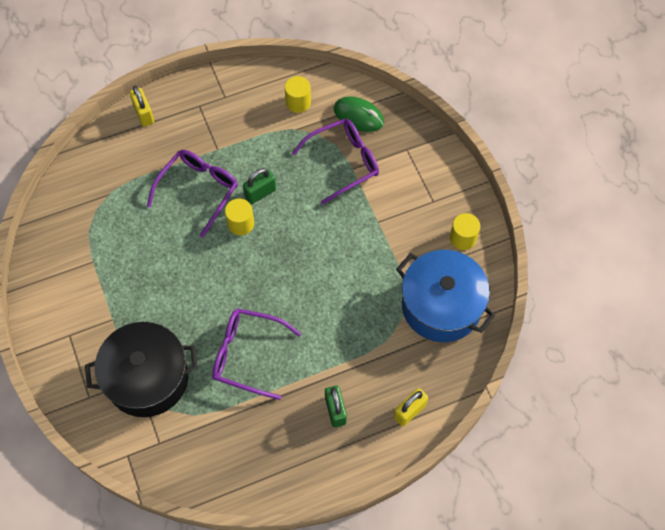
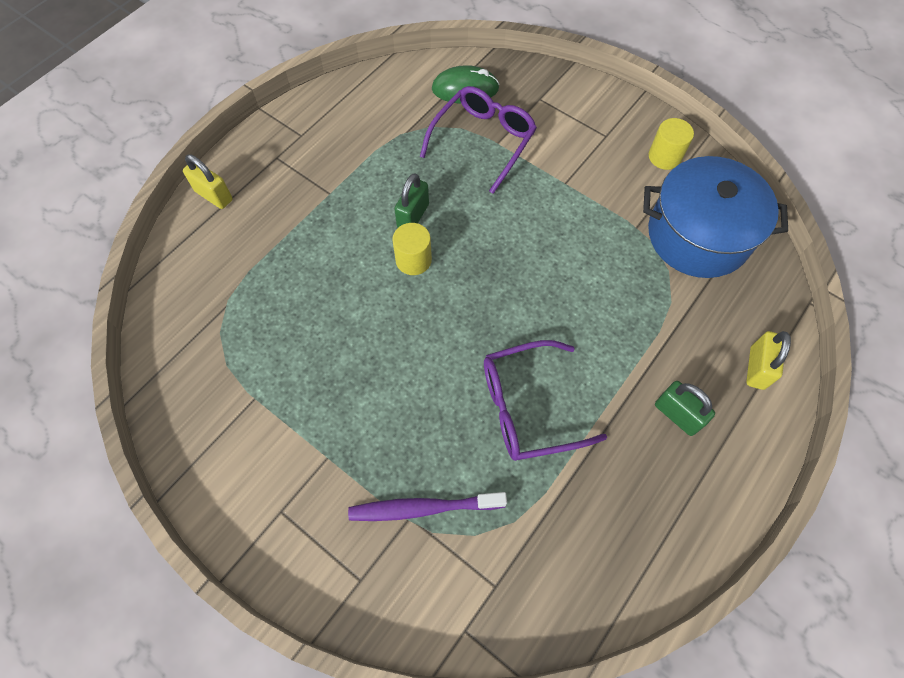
camera: 30 degrees left, 0 degrees up
(147, 378) = (423, 508): black pot -> purple toothbrush
(198, 190) = (337, 248): purple glasses -> none
(298, 102) = (389, 104): yellow cylinder -> none

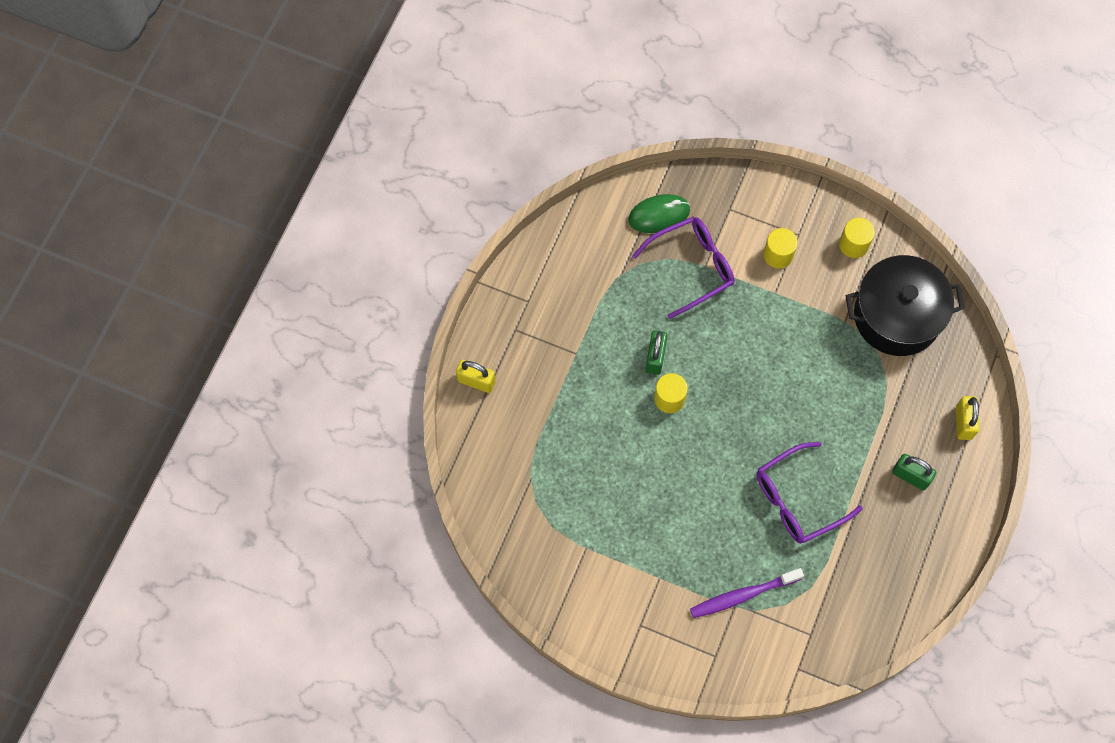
camera: 15 degrees left, 5 degrees up
(483, 141) = (692, 267): purple glasses -> purple glasses turned 45 degrees clockwise
(579, 149) = (778, 255): none -> yellow cylinder
(698, 235) = (897, 316): blue pot -> black pot

